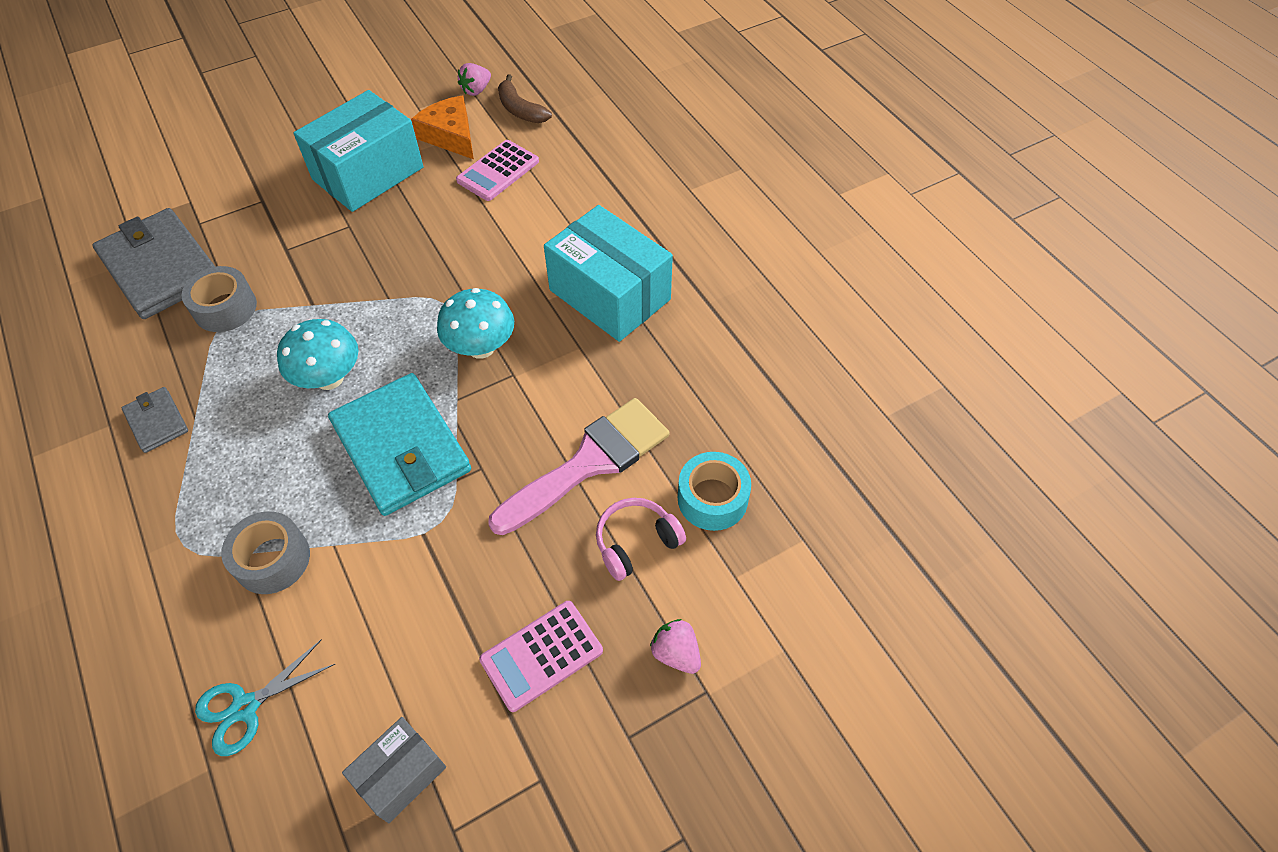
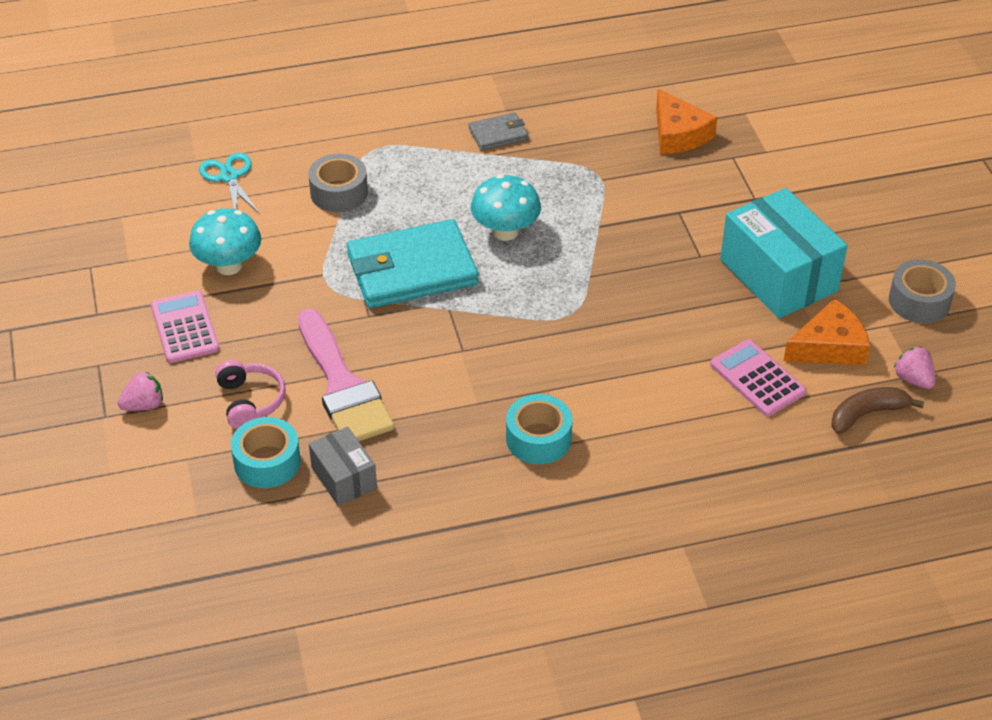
camera: 105 degrees right, 10 degrees down
(161, 267) = (678, 134): grey wallet -> orange cheese
(225, 308) = (613, 172): grey tape -> grey tape (919, 301)
(401, 774) = (141, 246): grey box -> grey box (344, 478)
(481, 347) = (504, 332): turquoise mushroom -> turquoise mushroom (229, 266)
(609, 295) = (538, 439): turquoise box -> turquoise tape

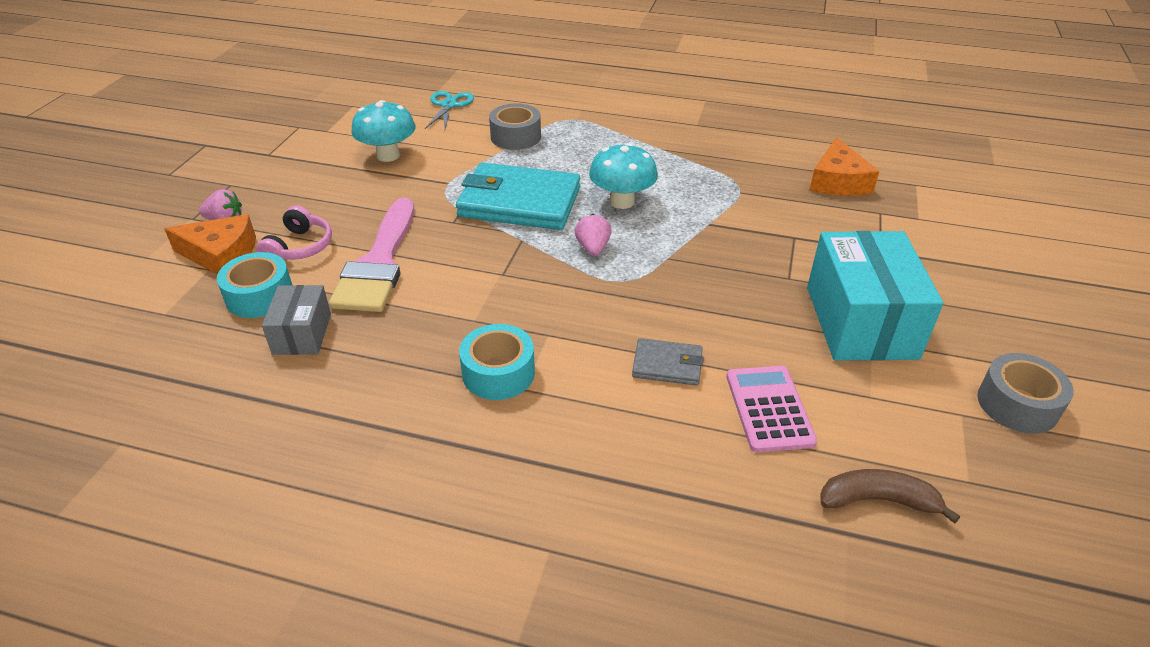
camera: 30 degrees right, 5 degrees down
(185, 327) = (313, 182): pink calculator -> none
(498, 134) = (676, 137): grey wallet -> grey wallet (667, 365)
(829, 346) = (875, 409): orange cheese -> orange cheese (221, 255)
(913, 379) = (962, 485): pink strawberry -> pink strawberry (593, 248)

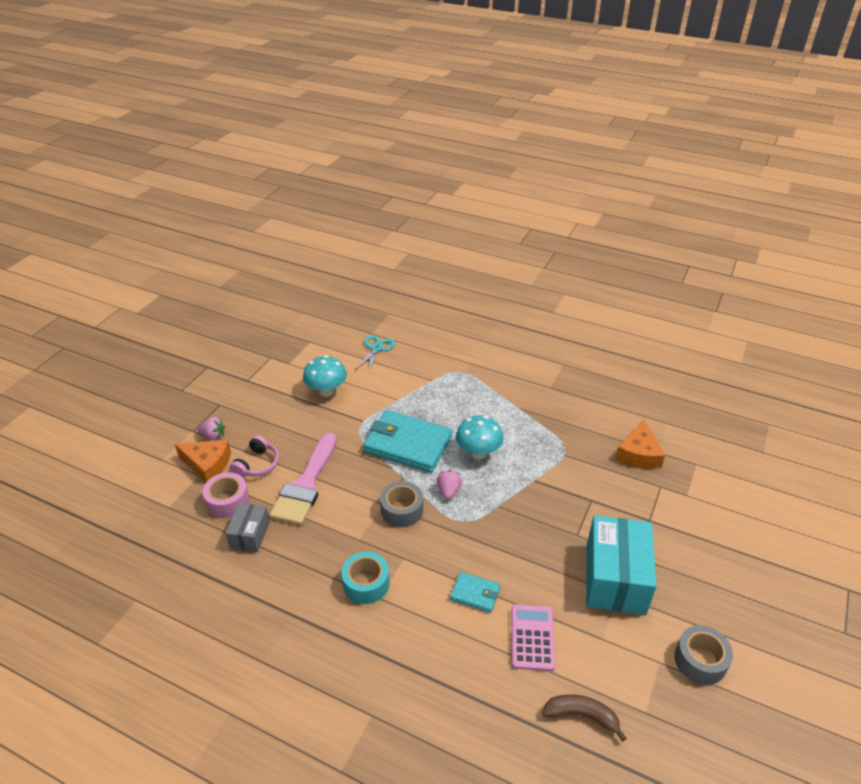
camera: 10 degrees right, 0 degrees up
(260, 296) = (228, 501): turquoise tape -> pink tape
(516, 137) = (417, 384): grey tape -> grey tape (402, 510)
(667, 365) = (475, 593): grey wallet -> turquoise wallet

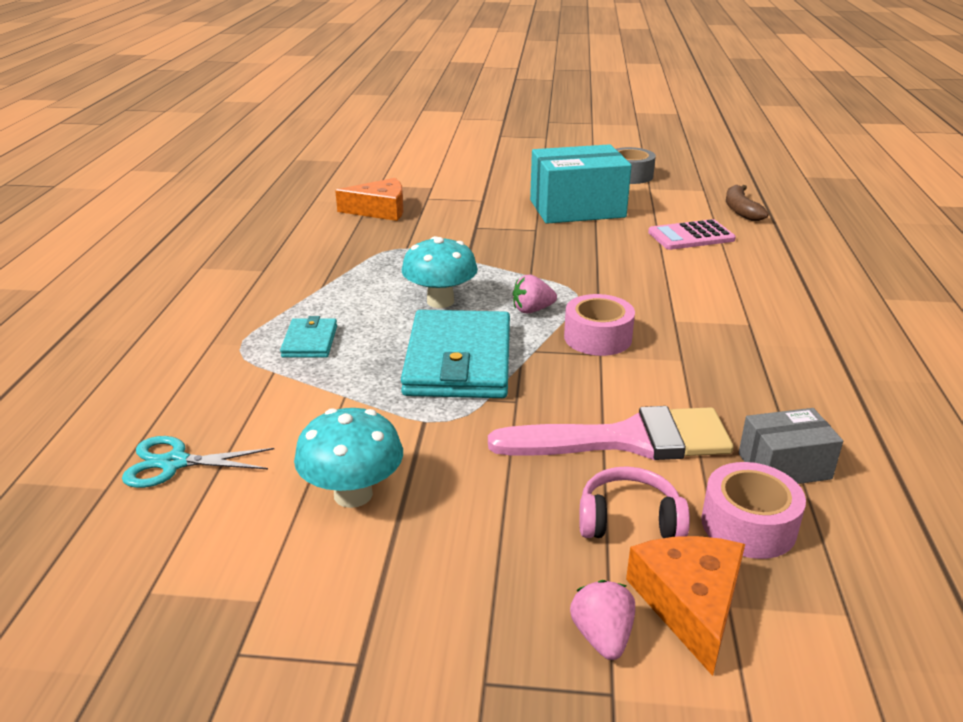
camera: 110 degrees left, 10 degrees down
(366, 583) = (741, 337): turquoise tape -> none
(402, 510) = (597, 337): grey tape -> pink tape
(475, 593) = (674, 269): turquoise wallet -> turquoise wallet (310, 341)

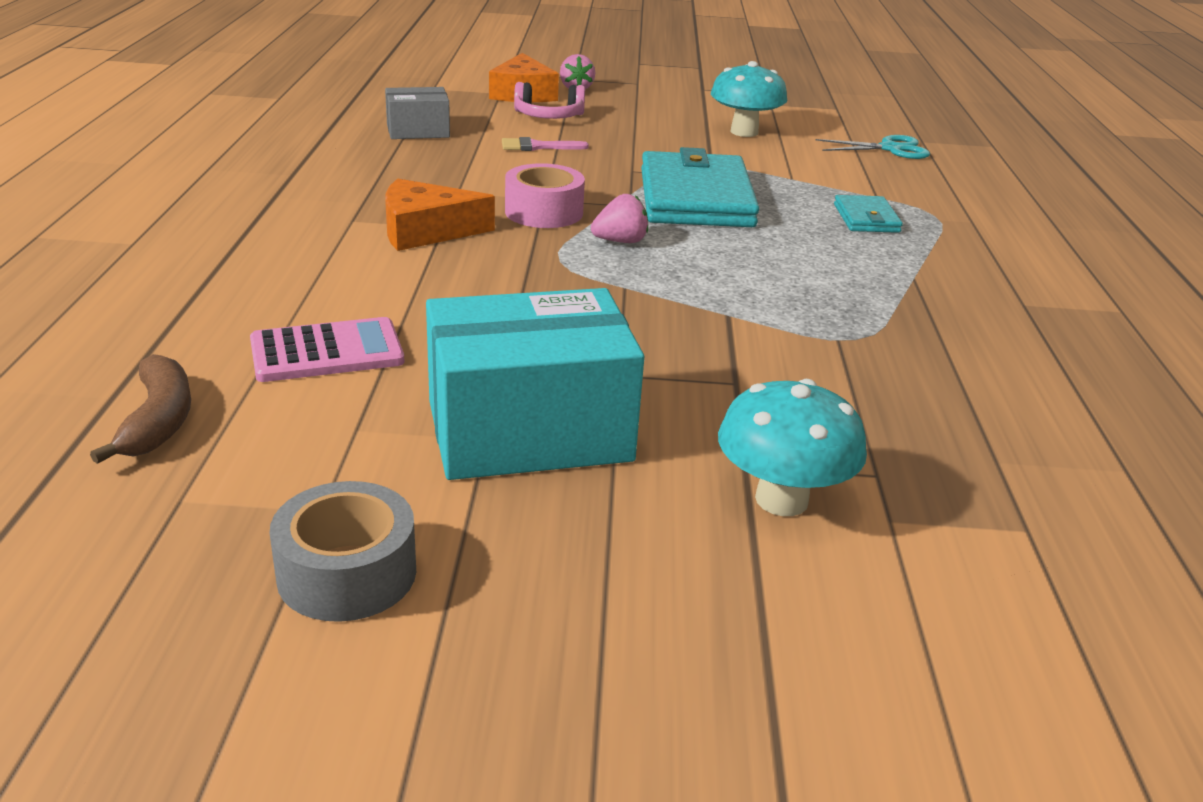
camera: 175 degrees right, 0 degrees up
(380, 210) = (954, 433): orange cheese -> orange cheese (425, 231)
(440, 301) = (742, 254): turquoise mushroom -> turquoise mushroom (781, 500)
(626, 440) = (537, 146): pink brush -> pink brush, size x0.44
(748, 525) = (467, 112): pink tape -> none

